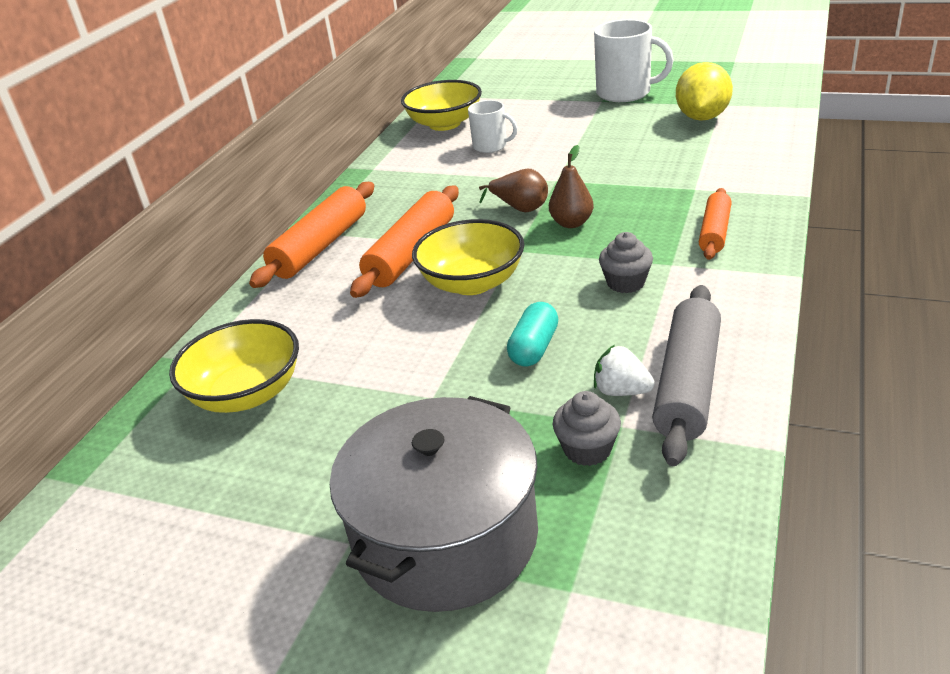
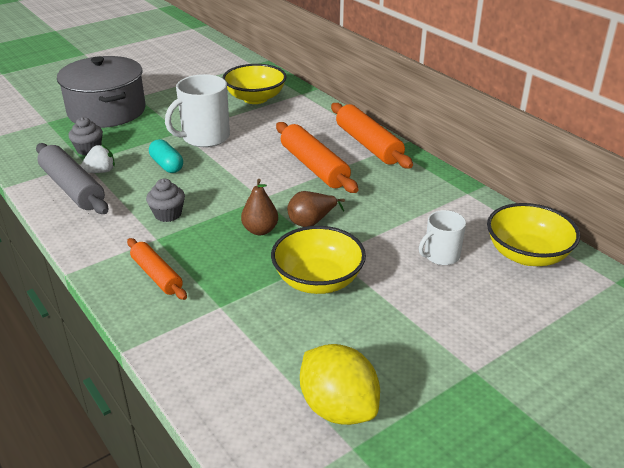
camera: 120 degrees right, 0 degrees up
(472, 283) = (251, 172): yellow bowl -> yellow bowl (318, 280)
(625, 93) = (478, 401): white mug -> white mug (204, 137)

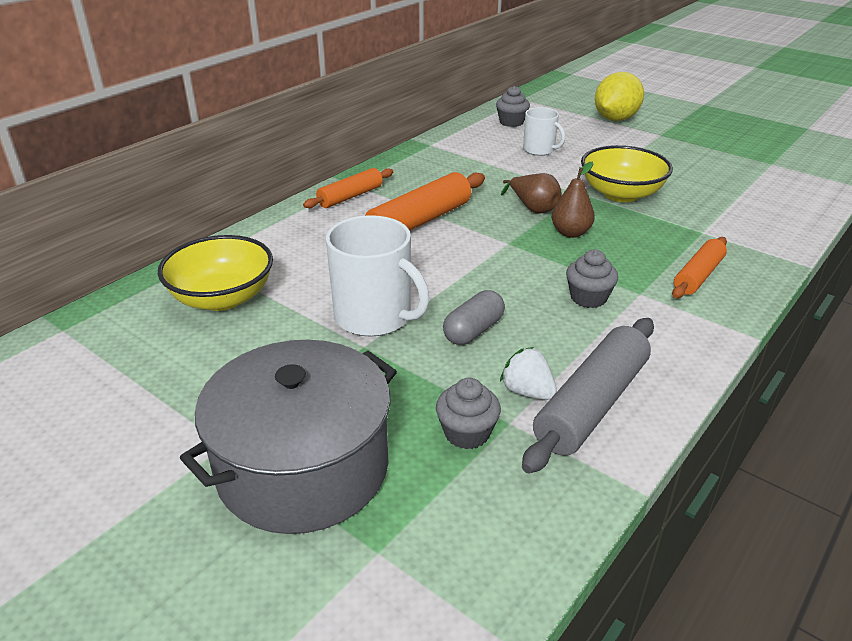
camera: 105 degrees left, 0 degrees up
(167, 165) = (473, 330): turquoise capsule -> grey capsule
(338, 408) = (747, 171): yellow lemon -> yellow lemon (615, 119)
(368, 144) = (350, 196): orange rolling pin -> orange rolling pin, size x0.62
(527, 255) = (511, 122): yellow bowl -> grey cupcake

